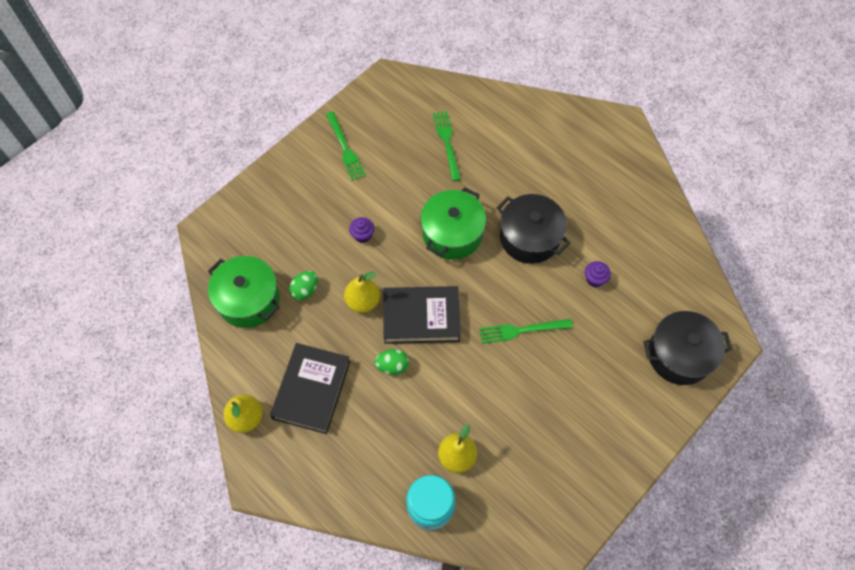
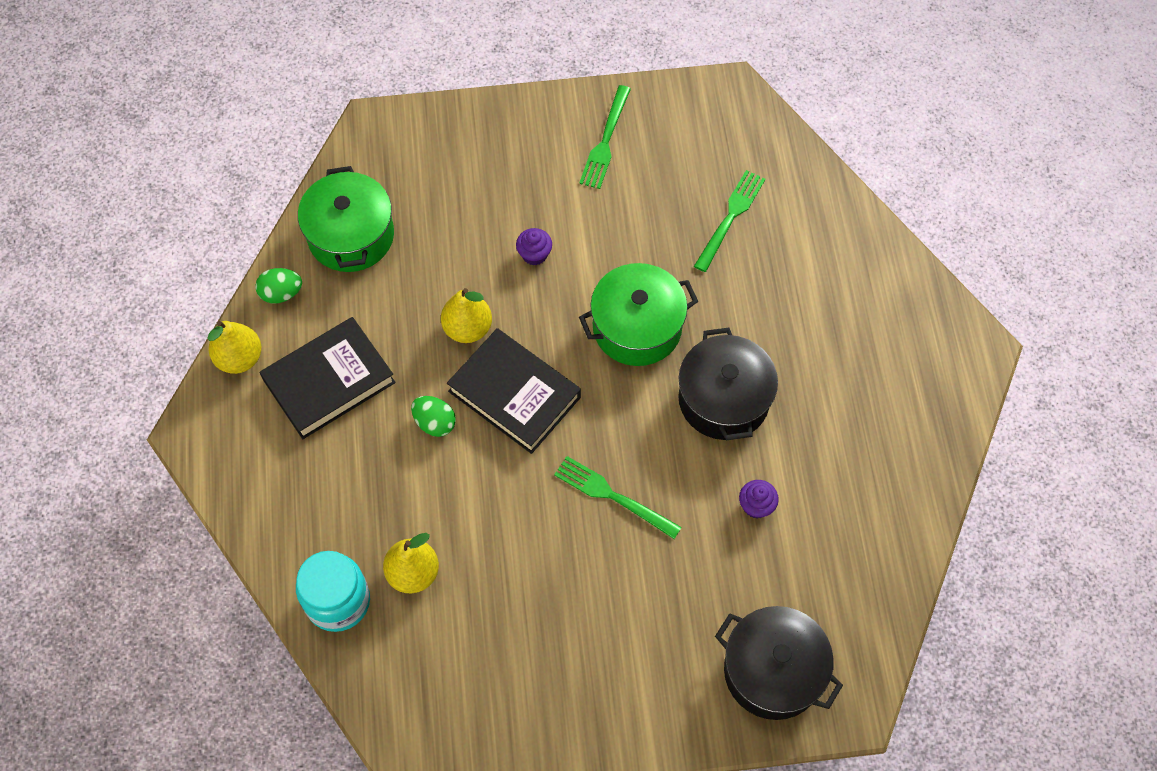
camera: 40 degrees right, 0 degrees up
(305, 290) = (418, 270): green egg -> green egg (281, 293)

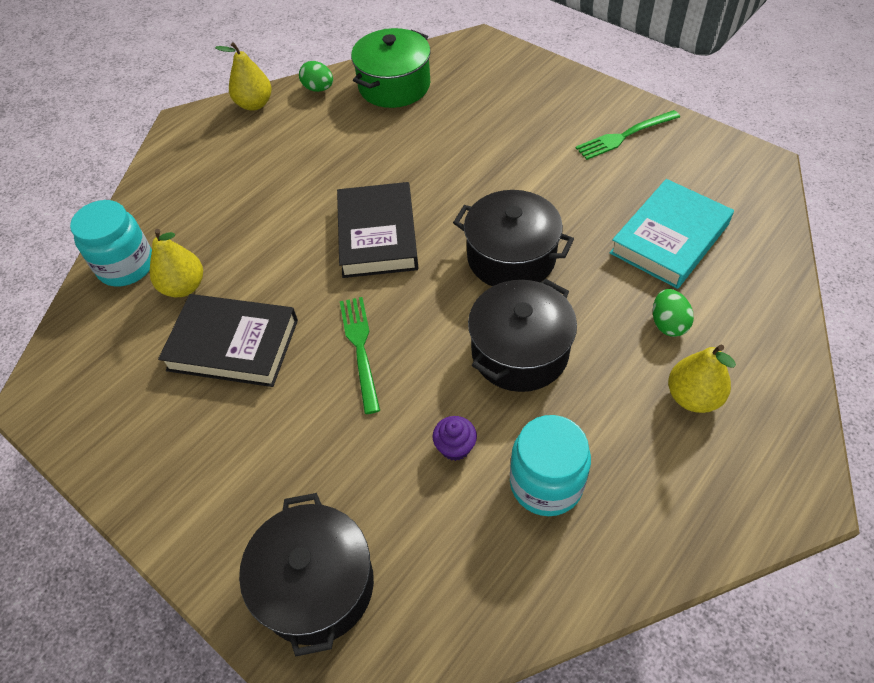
camera: 50 degrees right, 10 degrees down
(329, 381) = (283, 148): black book -> black book (233, 345)
(435, 423) = (309, 214): green egg -> green egg (668, 324)
(467, 328) = (397, 178): yellow pear -> yellow pear (693, 397)
(534, 254) = (493, 167): purple cupcake -> none
(637, 327) = (511, 257): green pot -> black pot
(730, 217) = (669, 239): green fork -> turquoise book
(835, 477) = (546, 483): none -> turquoise jar

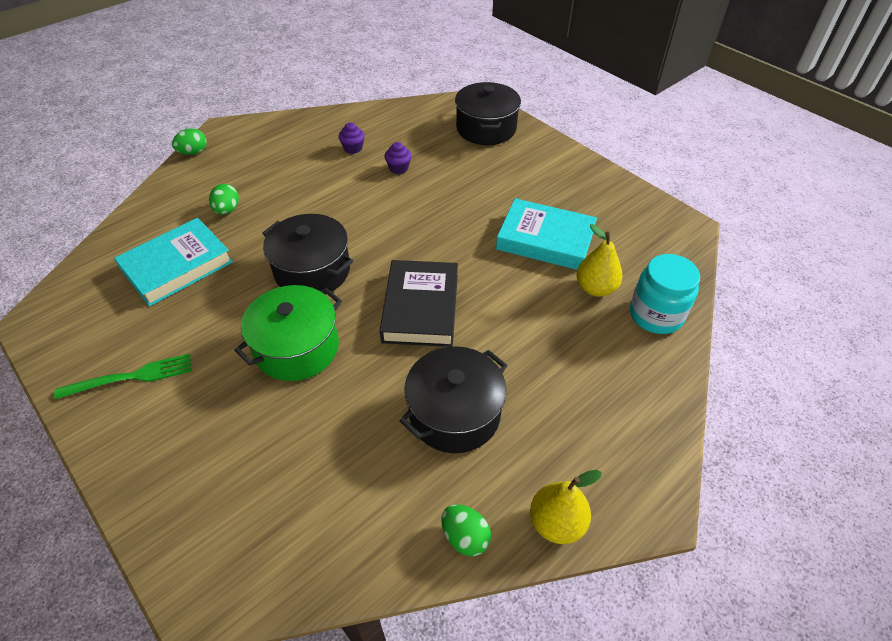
camera: 175 degrees left, 5 degrees down
(233, 345) = (545, 239): black book -> turquoise book
(360, 348) = (449, 225): green fork -> none
(394, 86) = (358, 519): green pot -> green pot (297, 348)
(519, 352) = (337, 208): black pot -> black pot (454, 414)
(546, 483) = (353, 148): turquoise jar -> purple cupcake
(693, 397) = (244, 172): yellow pear -> none
(805, 427) = (193, 152): none -> green egg

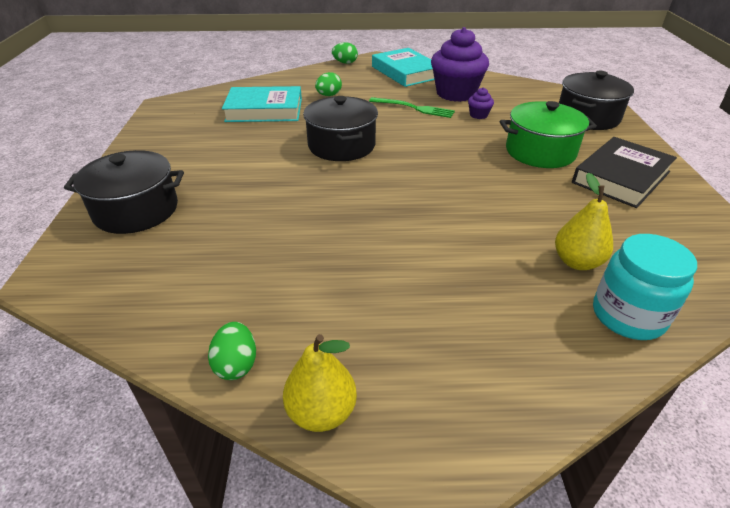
camera: 40 degrees right, 10 degrees down
(132, 376) = (171, 149): green fork -> green fork (415, 108)
(297, 348) = (277, 181): green pot -> green pot (540, 152)
(353, 148) = (456, 93): purple cupcake -> purple cupcake, size x2.39
(420, 307) = (393, 200): black book -> black book (621, 177)
(454, 414) = (334, 278): black pot -> black pot (136, 210)
(545, 239) = (562, 206): turquoise book -> turquoise book (406, 72)

